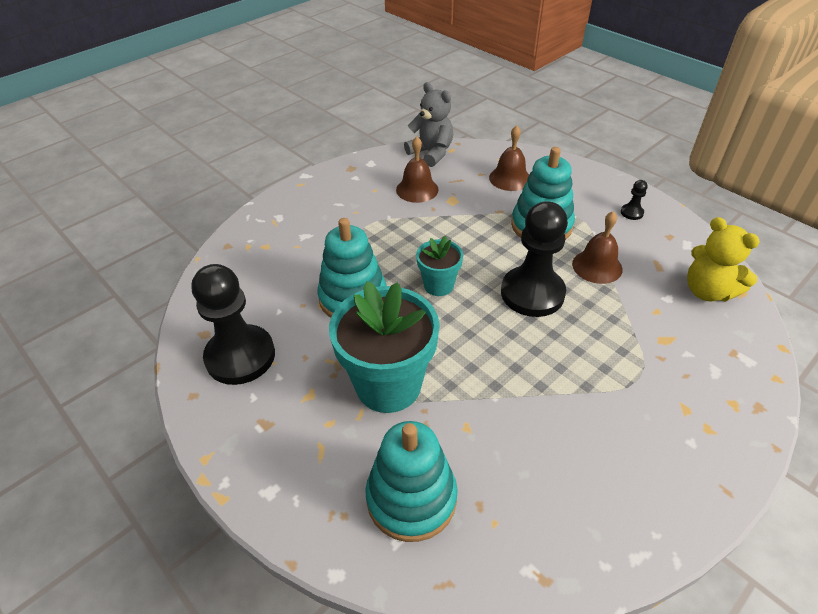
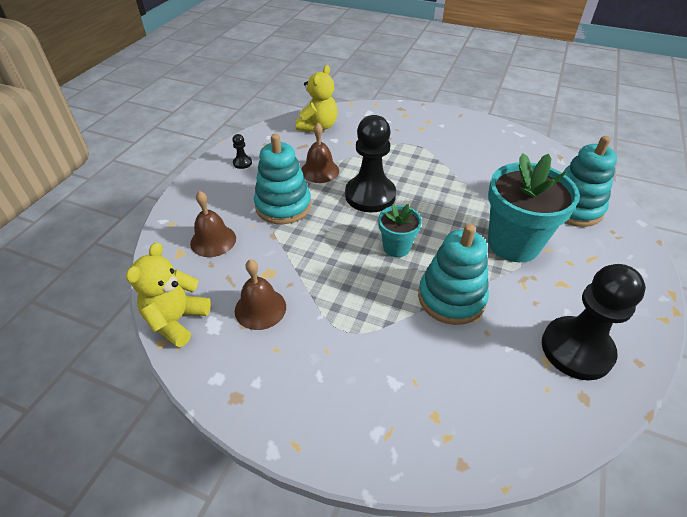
camera: 115 degrees left, 0 degrees up
(431, 153) = (177, 320): grey teddy bear -> yellow teddy bear

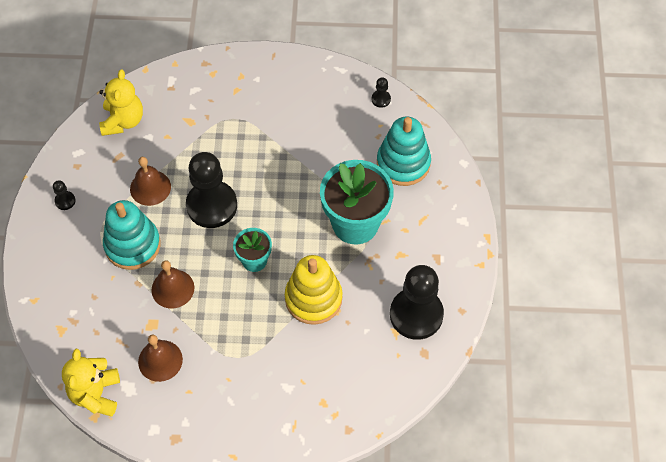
camera: 20 degrees left, 15 degrees up
(213, 240) = (85, 306): brown bell -> brown bell (172, 288)
(451, 298) = (313, 298): turquoise stacking toy -> yellow stacking toy
(555, 159) = (381, 99): none -> black pawn

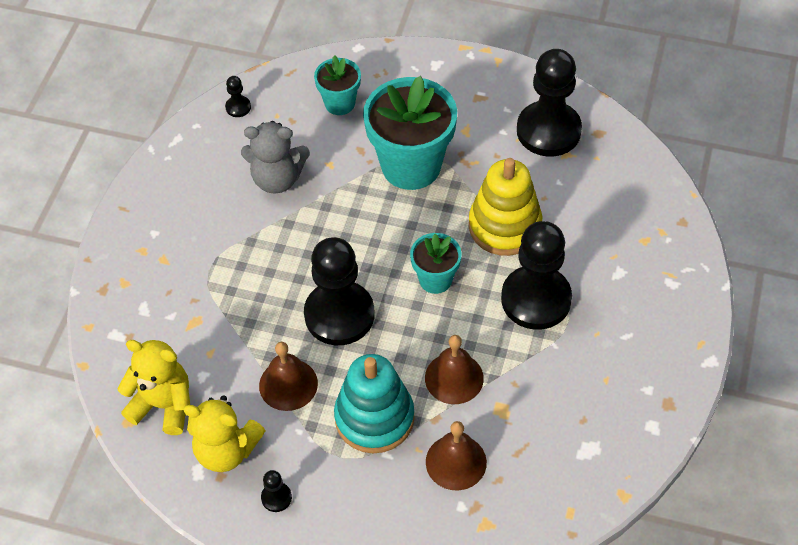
camera: 75 degrees left, 5 degrees down
(96, 394) = (591, 490): yellow teddy bear -> yellow teddy bear (226, 450)
(160, 360) = (556, 406): brown bell -> brown bell (456, 462)
(250, 331) = (536, 299): none -> black pawn
(321, 140) = (277, 179): none -> grey teddy bear
(403, 163) = (340, 103): turquoise stacking toy -> turquoise flower pot

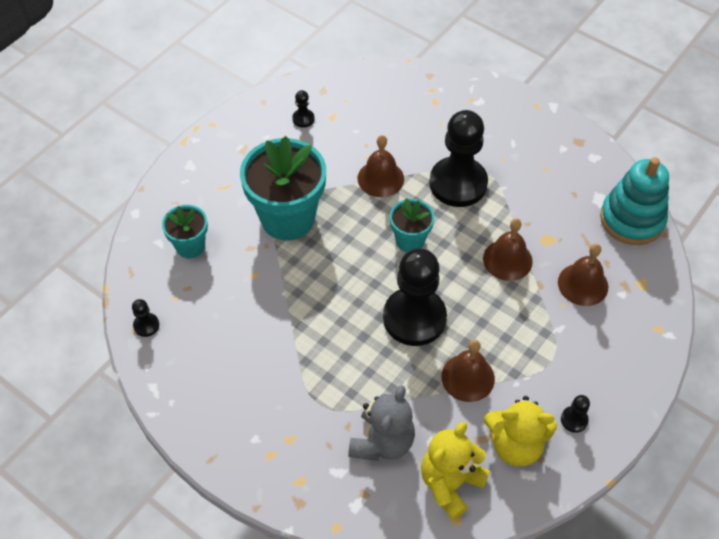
camera: 70 degrees left, 0 degrees up
(226, 450) = (515, 445): yellow teddy bear -> yellow teddy bear turned 60 degrees clockwise
(277, 179) = (247, 319): grey teddy bear -> grey teddy bear (382, 442)
(374, 418) = (524, 325): turquoise stacking toy -> turquoise stacking toy (632, 219)
(504, 226) = (380, 178): yellow stacking toy -> brown bell
(548, 131) = (303, 119): black pawn -> black pawn, size x0.40

